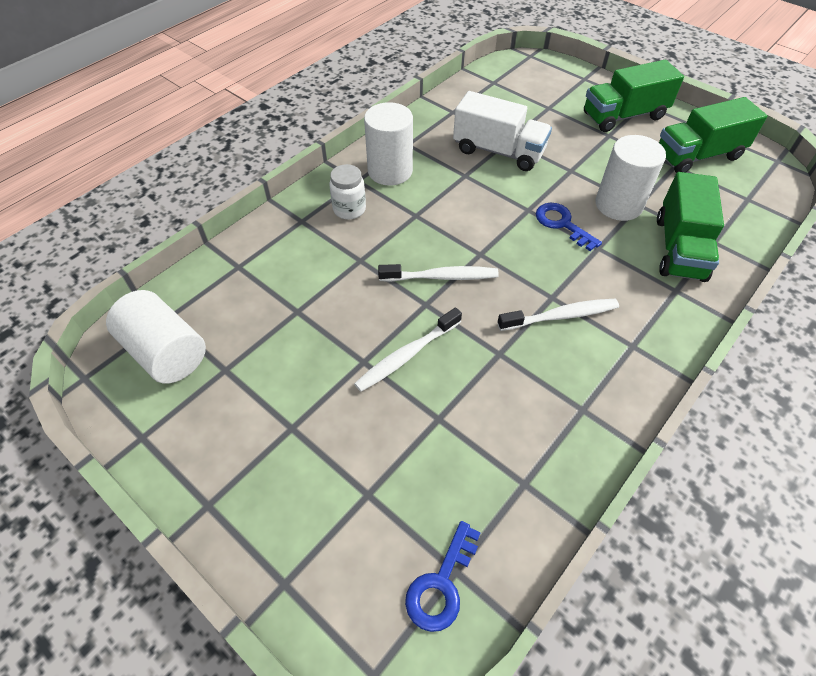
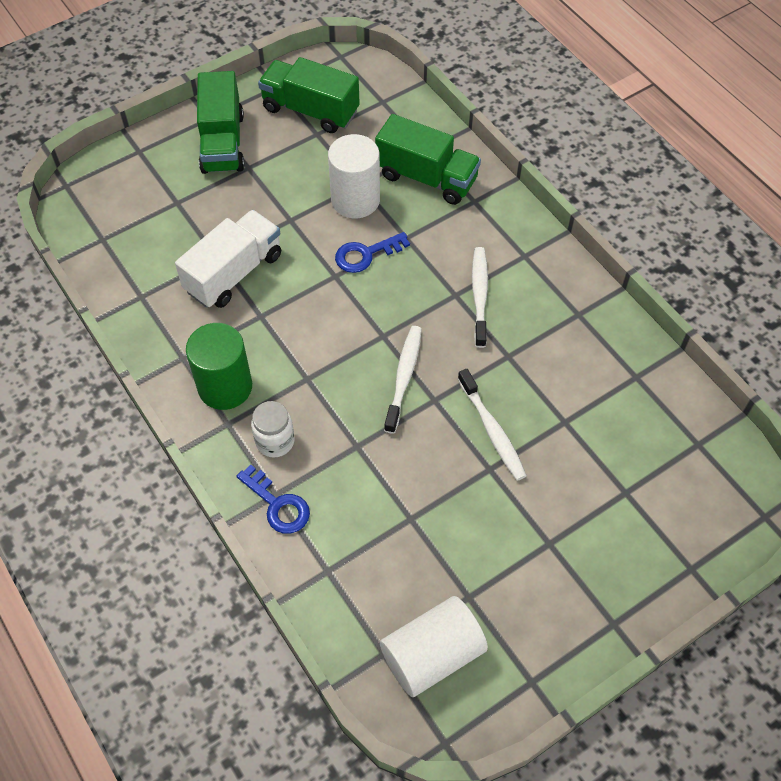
camera: 75 degrees left, 5 degrees up
(390, 171) = (225, 386): white cylinder -> green cylinder
(441, 585) = (707, 456): blue key -> blue key (278, 505)
(698, 156) = (310, 110): green truck -> green truck turned 120 degrees clockwise

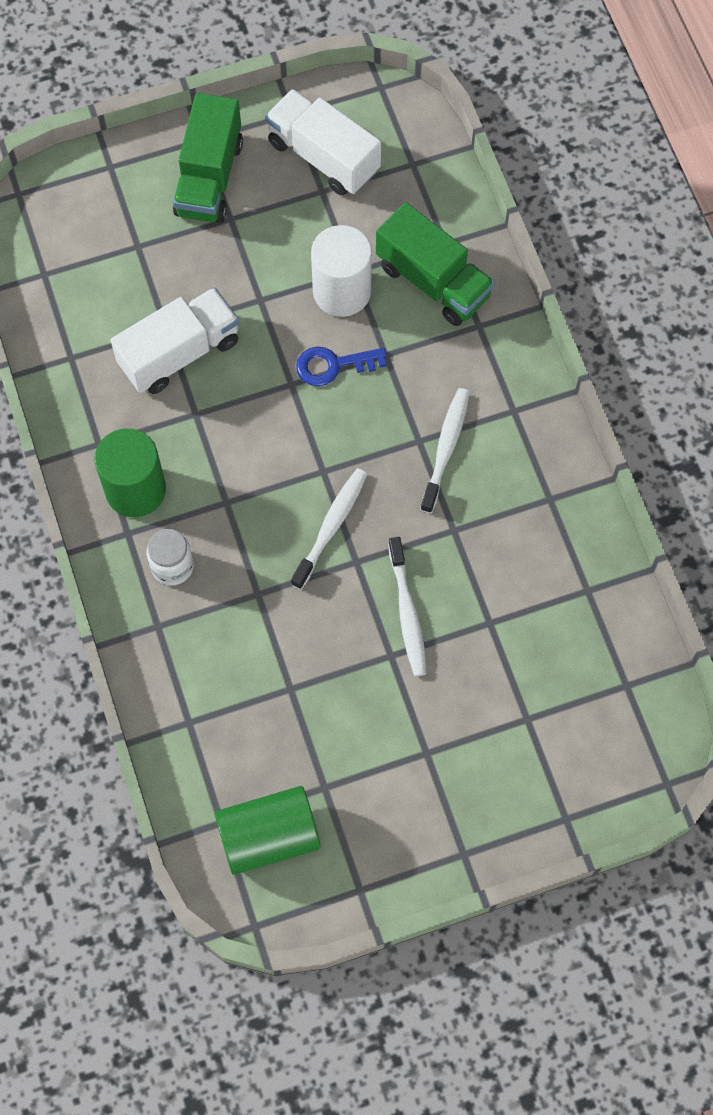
camera: 15 degrees right, 10 degrees up
(278, 505) = (157, 638): blue key -> none
(310, 110) = (323, 157): green truck -> white truck
(432, 655) = (269, 836): white cylinder -> green cylinder

